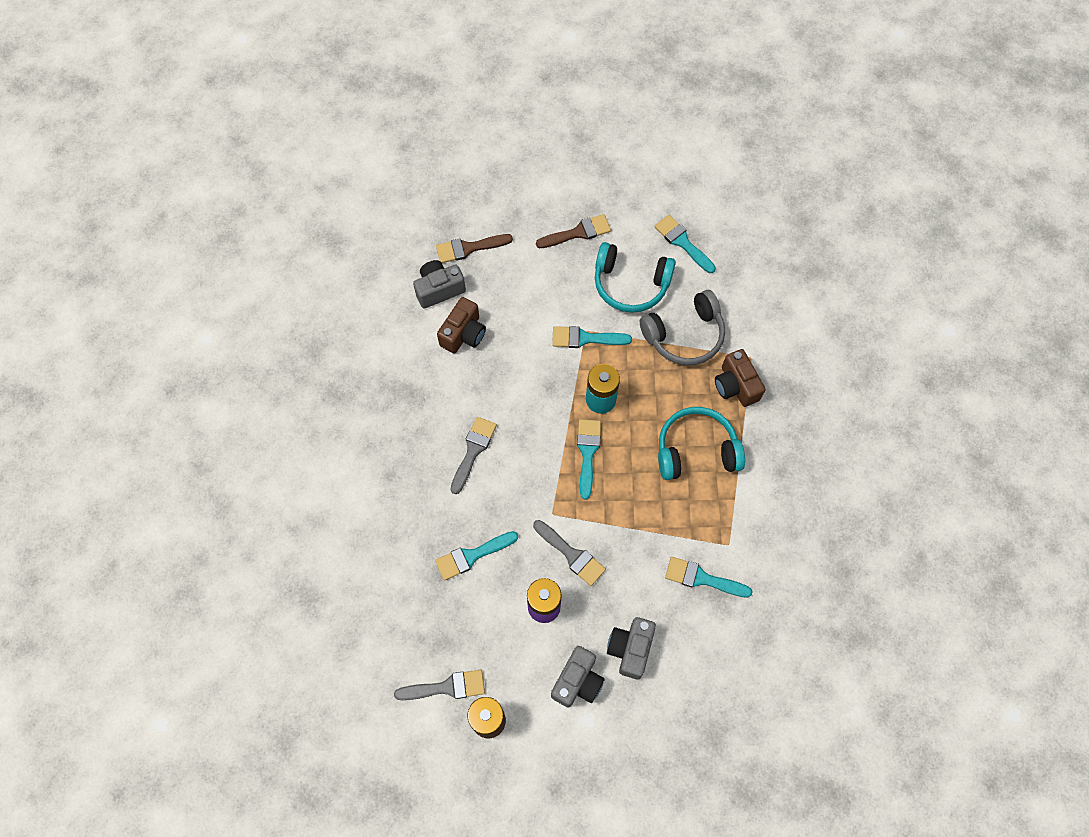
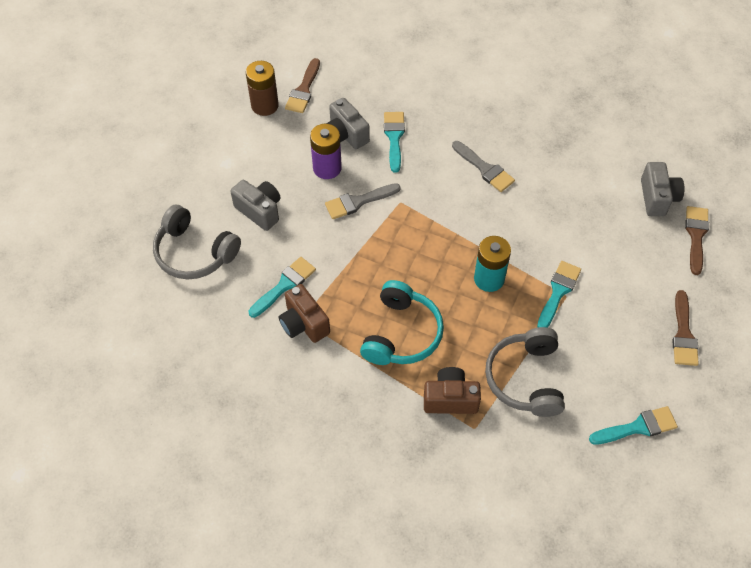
camera: 115 degrees right, 10 degrees down
(446, 687) = (303, 90): grey brush -> brown brush
(463, 334) = (602, 200): brown camera -> brown camera (304, 323)
(577, 681) = (257, 167): grey camera -> grey camera (346, 134)
(587, 453) = (442, 248): turquoise brush -> none
(630, 284) = (604, 355): turquoise headphones -> none
(713, 689) = (194, 253): none -> grey headphones

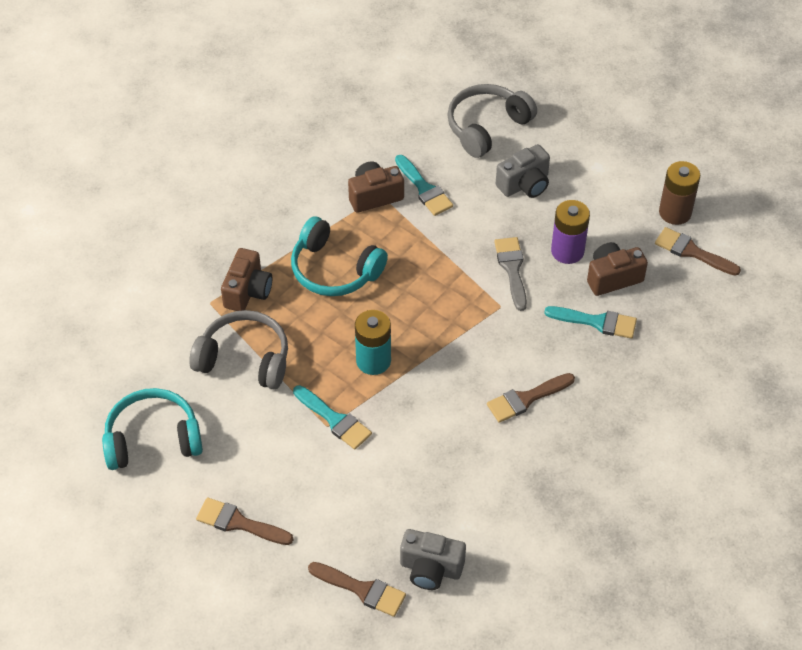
camera: 105 degrees right, 5 degrees down
(346, 134) = (612, 277): grey camera -> brown camera
(484, 169) = (526, 399): grey brush -> brown brush
(637, 427) = (153, 439): turquoise brush -> turquoise headphones

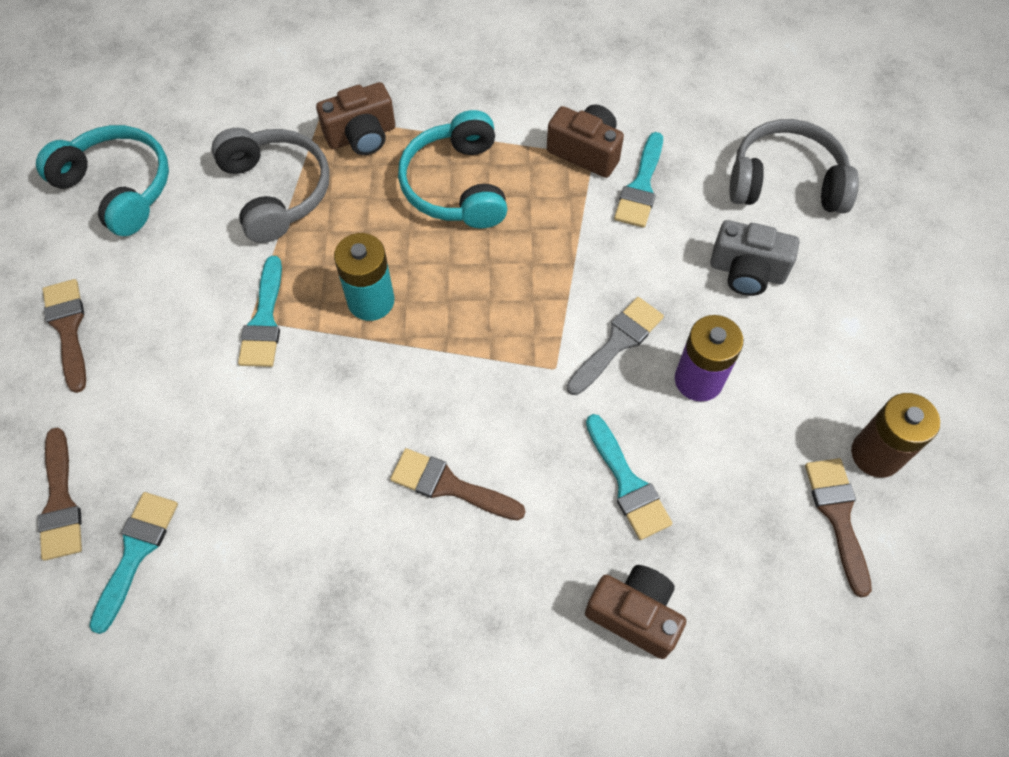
camera: 50 degrees right, 10 degrees up
(430, 568) = (136, 552): grey camera -> turquoise brush
(612, 277) = (709, 454): brown camera -> brown camera (634, 614)

